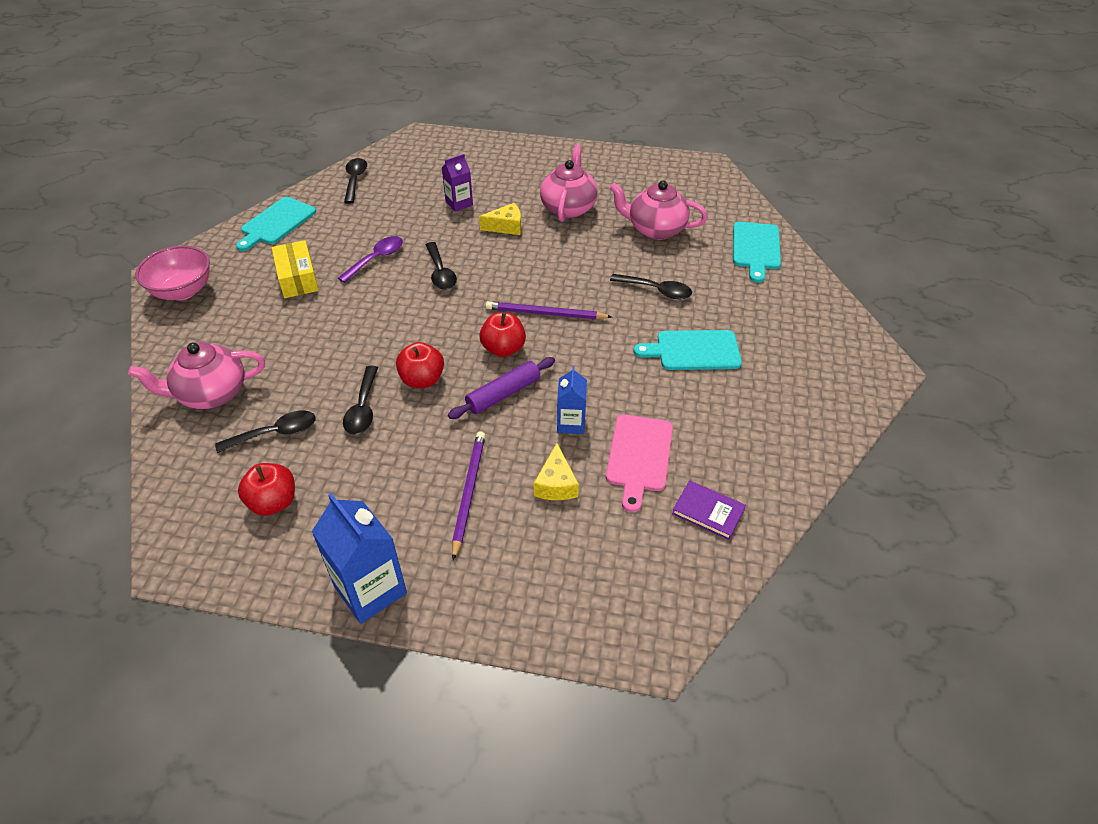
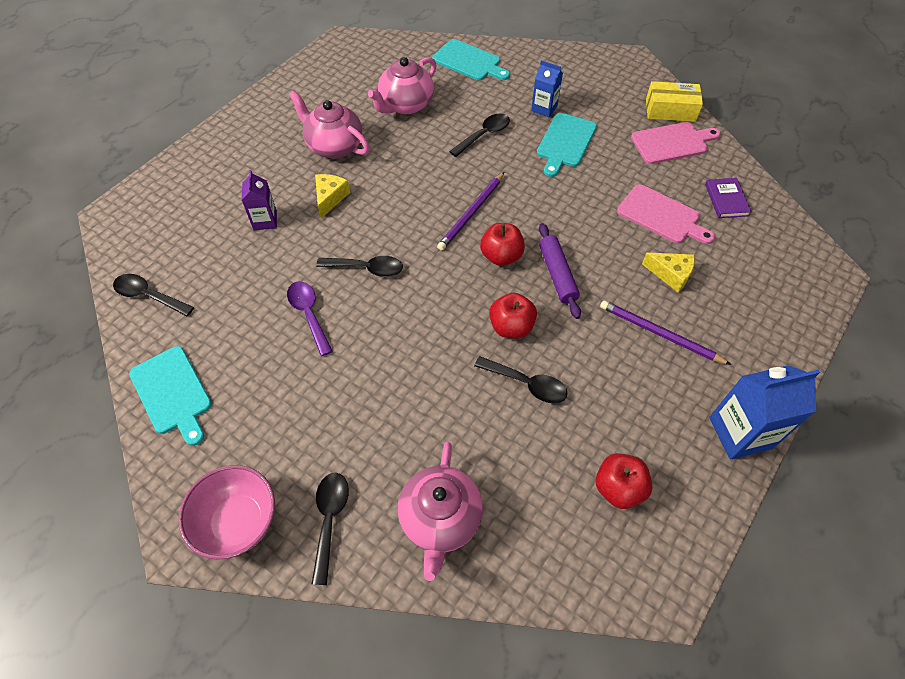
camera: 65 degrees left, 10 degrees up
(275, 433) = (528, 467): black spoon -> black spoon (330, 519)
(297, 278) = (293, 394): yellow box -> yellow box (670, 110)
(571, 423) = (610, 243): blue carton -> blue carton (544, 108)
(708, 512) = (726, 200): purple book -> purple book turned 60 degrees counterclockwise
(767, 439) = (672, 143): none -> pink cutting board

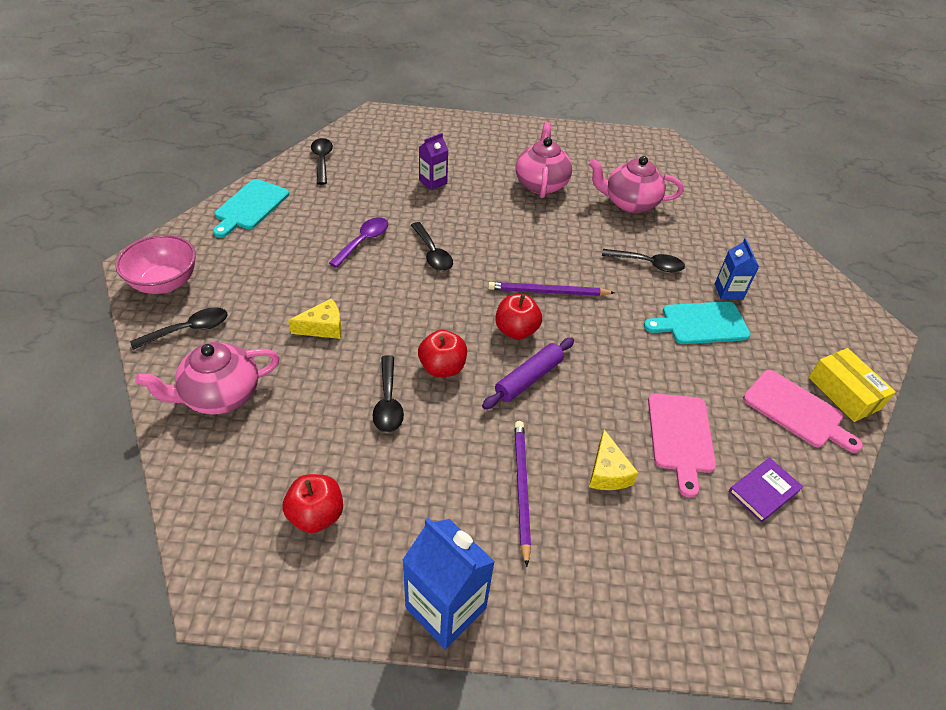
camera: 55 degrees right, 10 degrees down
(330, 198) = (485, 204): yellow cheese -> yellow cheese (323, 327)
(469, 61) = (727, 219): turquoise cutting board -> none

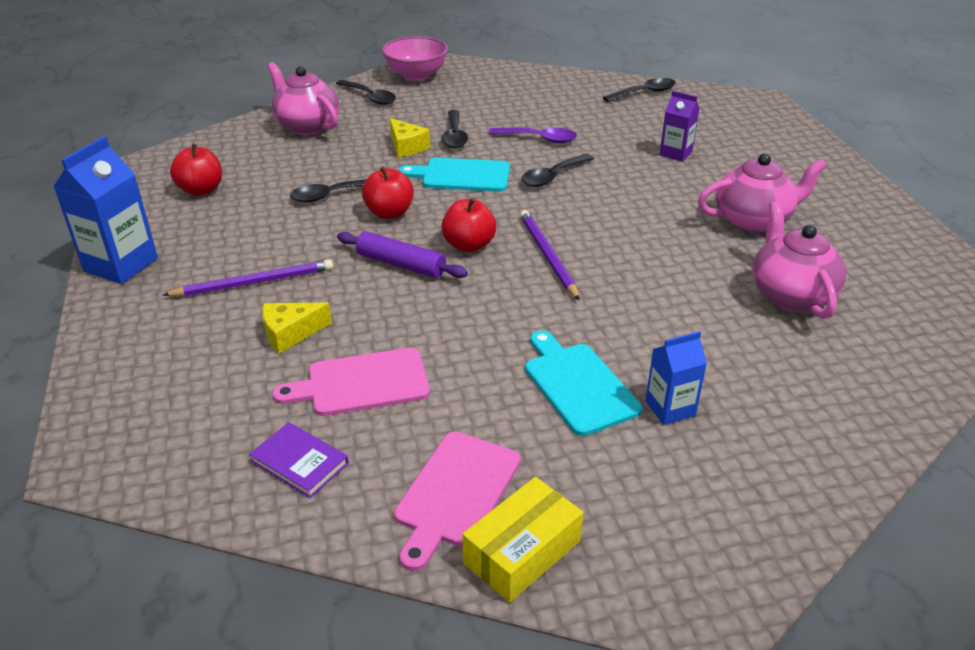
camera: 75 degrees right, 10 degrees down
(250, 206) = (540, 81): turquoise cutting board -> turquoise cutting board (462, 175)
(648, 264) = (667, 326): black spoon -> black spoon (454, 136)

